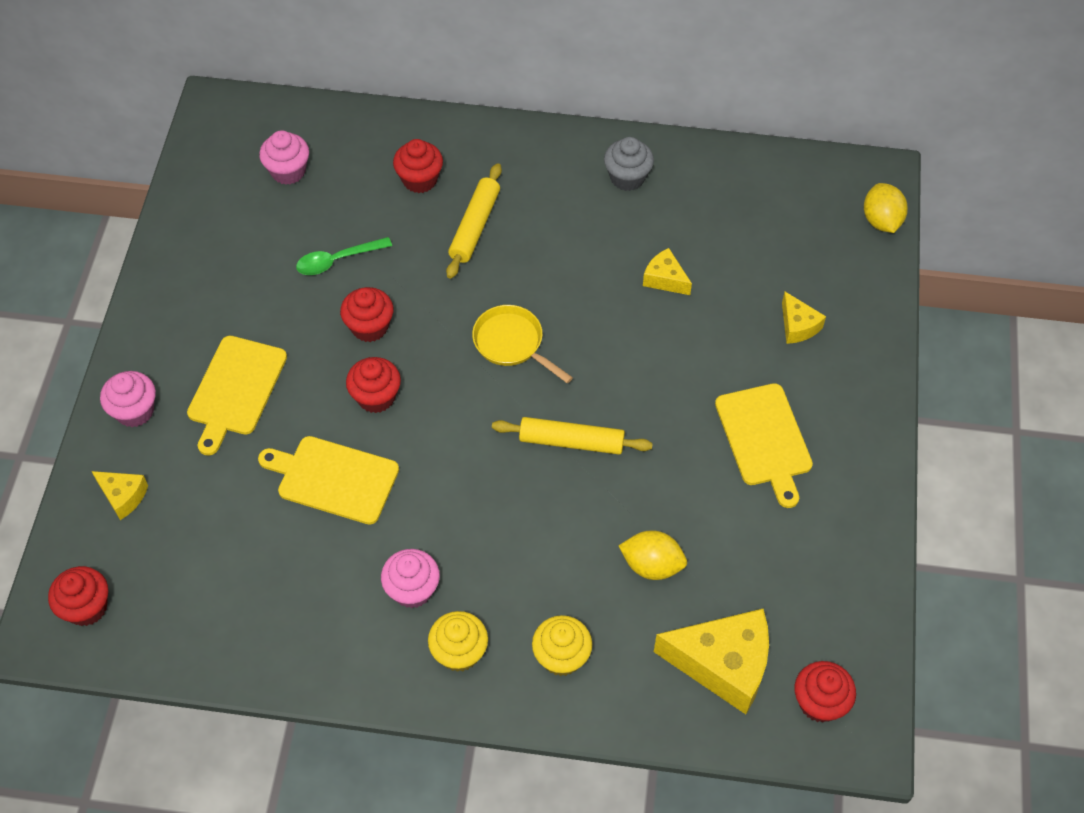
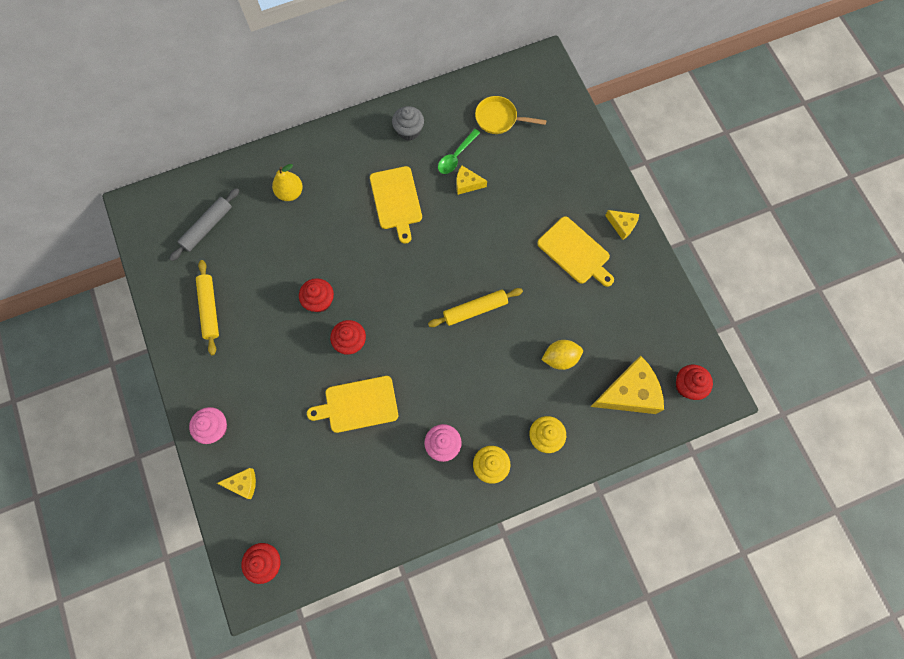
camera: 30 degrees left, 15 degrees up
(236, 389) = (266, 382): yellow cutting board -> yellow cutting board (396, 200)
(288, 171) = (207, 227): pink cupcake -> grey rolling pin
(337, 260) = (274, 269): green spoon -> green spoon (456, 156)
(420, 180) = (290, 192): red cupcake -> yellow pear
(474, 226) = (341, 206): yellow rolling pin -> yellow rolling pin (209, 309)
(512, 343) = (407, 268): yellow pan -> yellow pan (499, 118)
(798, 326) = (554, 175): yellow cheese -> yellow cheese (622, 225)
(881, 221) = (561, 88): yellow lemon -> none

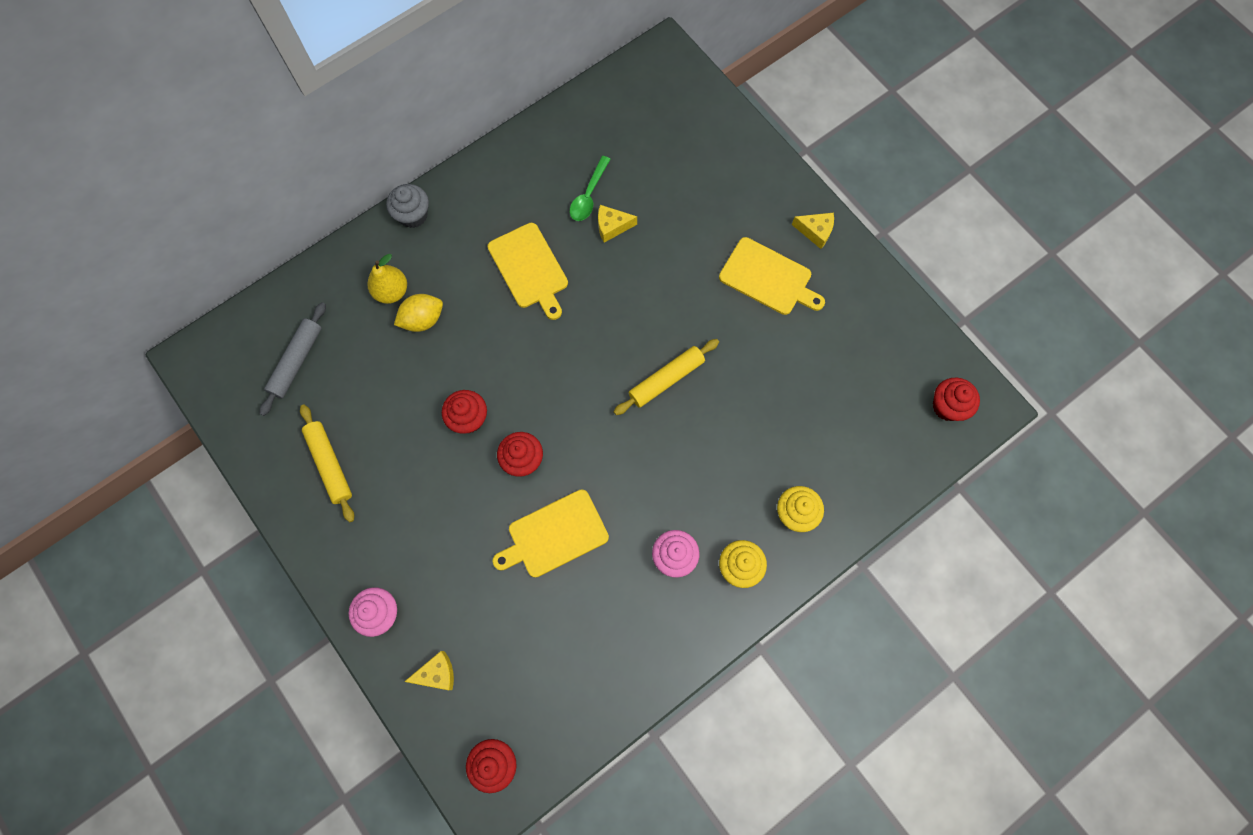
camera: 15 degrees left, 0 degrees up
(409, 131) = (520, 178): grey cupcake -> grey cupcake (413, 215)
(499, 118) = (628, 136): yellow pan -> none
(560, 358) = (786, 412): yellow lemon -> yellow lemon (422, 319)
(628, 393) = (880, 433): yellow cheese -> none

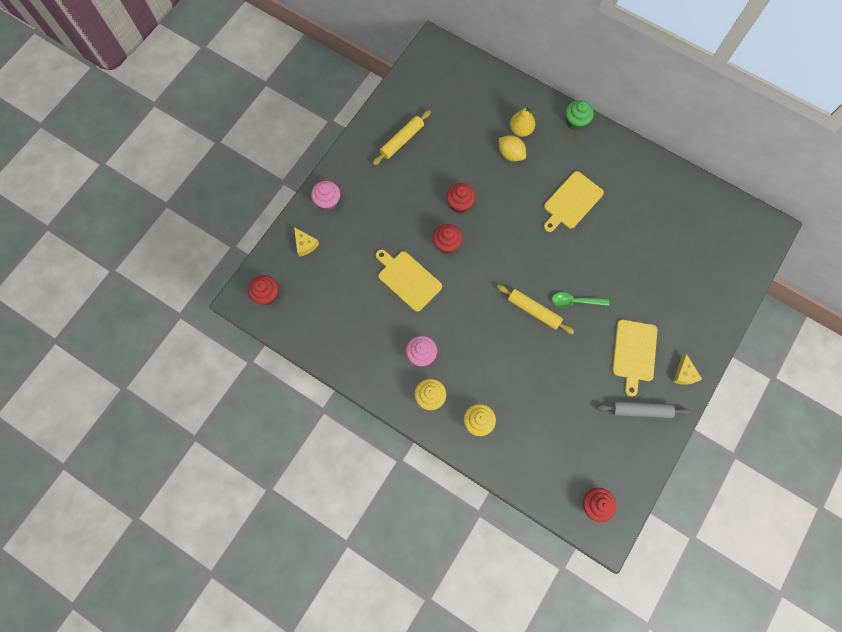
camera: 70 degrees right, 0 degrees up
(297, 361) = (455, 98): grey rolling pin -> grey rolling pin (640, 410)
(413, 215) = (575, 122): grey cupcake -> green cupcake
(588, 195) = (639, 218): green spoon -> green spoon (575, 301)
(612, 226) = (624, 241): yellow cheese -> none

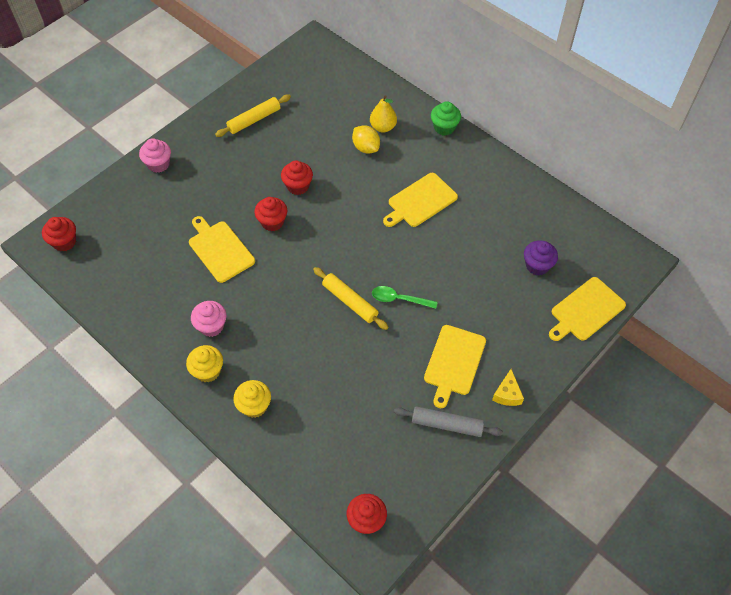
camera: 10 degrees right, 15 degrees down
(305, 244) = (121, 201): yellow cheese -> none
(685, 249) = (537, 265): none -> purple cupcake
(733, 285) = (586, 310): none -> yellow cutting board

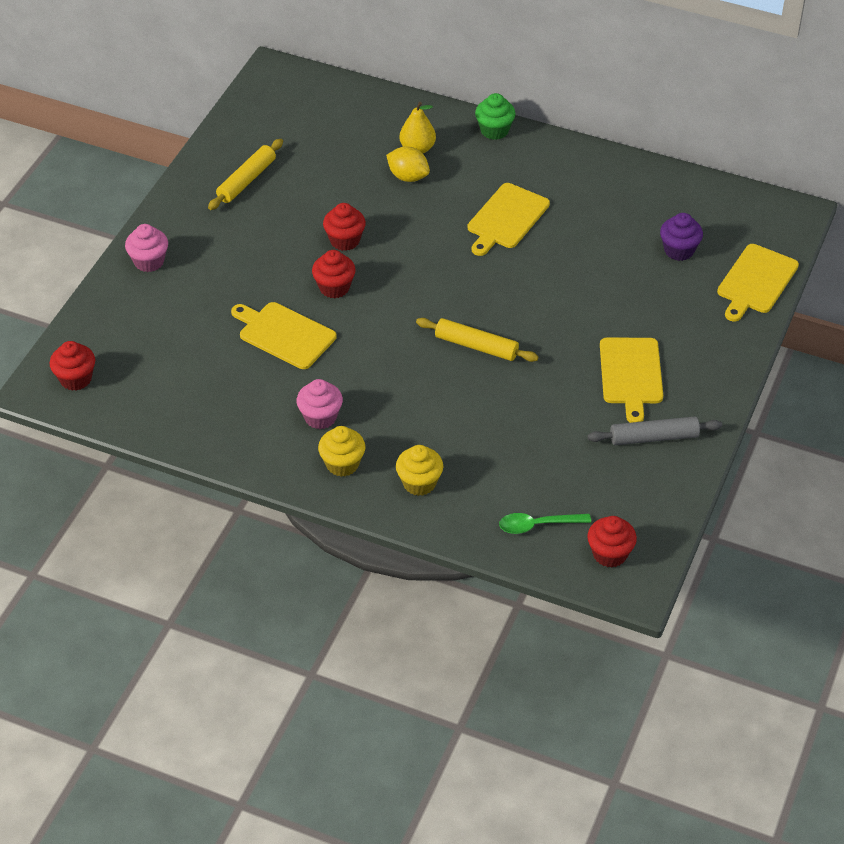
camera: 20 degrees left, 10 degrees down
(399, 299) = (534, 328): green spoon -> green spoon (537, 525)
(507, 394) = (707, 388): yellow cheese -> none

